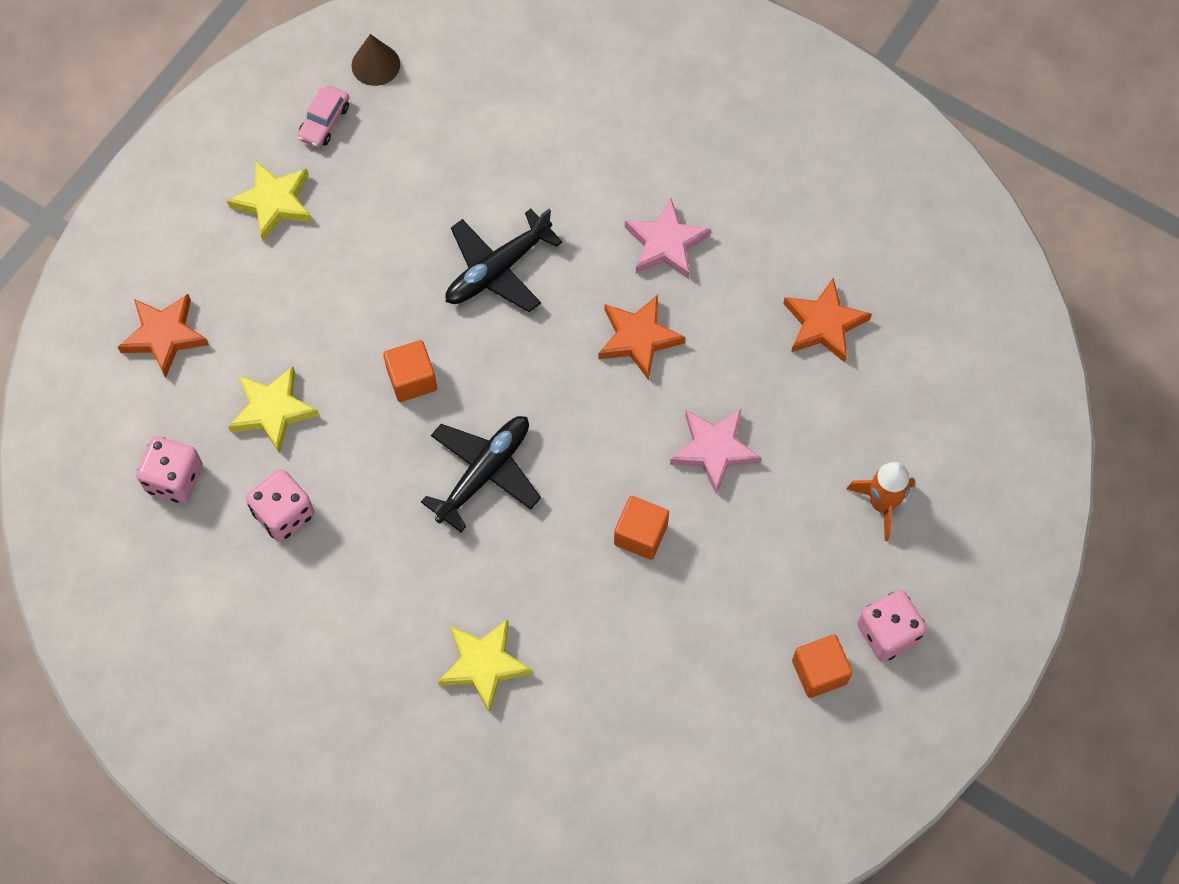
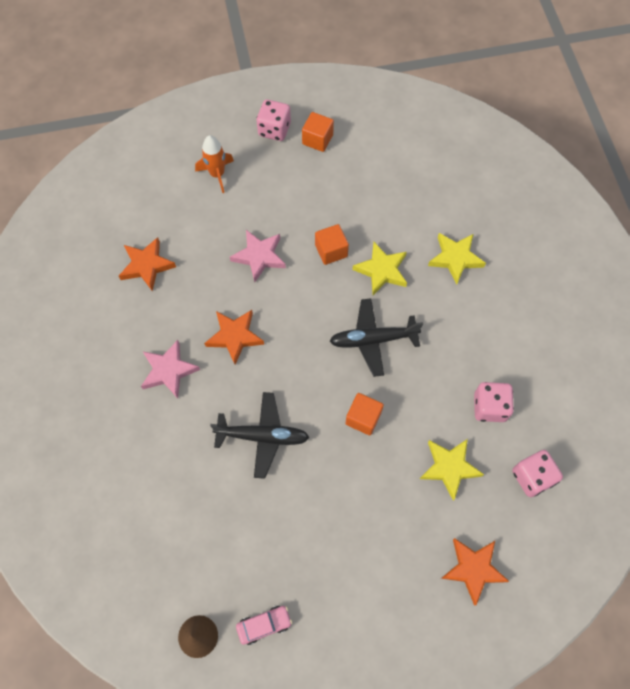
camera: 135 degrees left, 0 degrees up
(274, 202) = (341, 597): yellow star -> yellow star (381, 270)

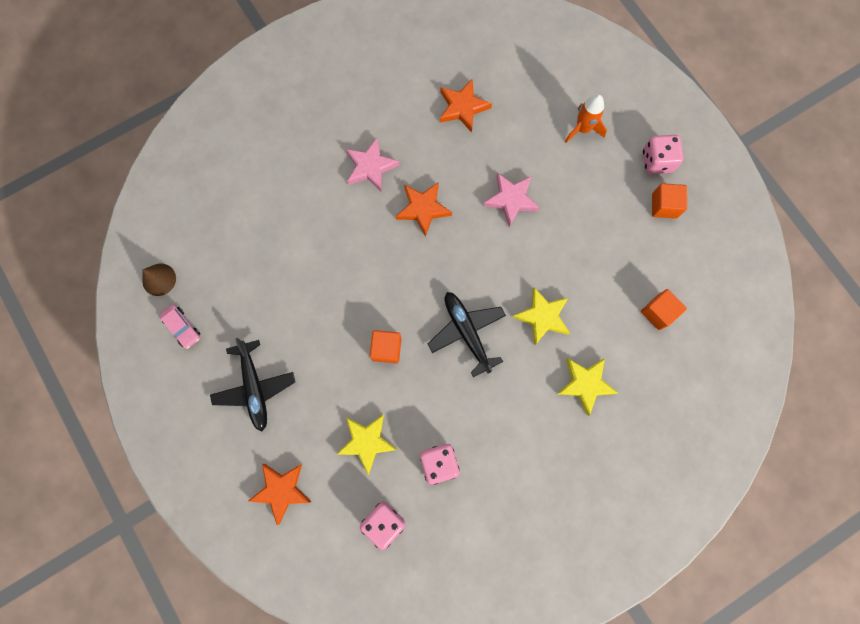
camera: 70 degrees right, 10 degrees up
(263, 436) = (339, 268): black plane -> black plane (255, 387)
(331, 251) = (544, 262): orange cube -> orange cube (658, 312)

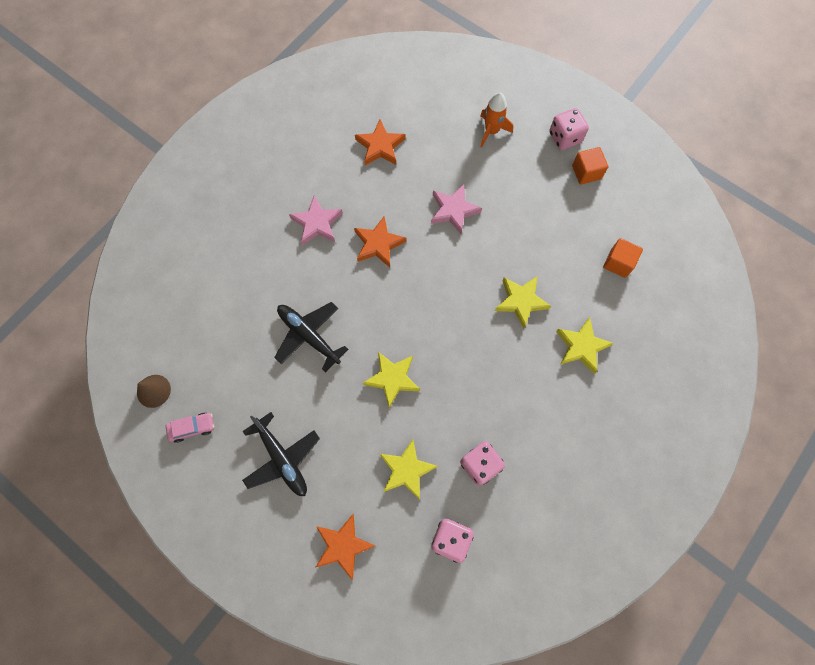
camera: 20 degrees left, 5 degrees down
(182, 328) = (192, 428): pink car -> pink car turned 45 degrees counterclockwise
(386, 349) = (392, 379): orange cube -> yellow star
(466, 332) = (459, 338): black plane -> black plane (309, 336)

